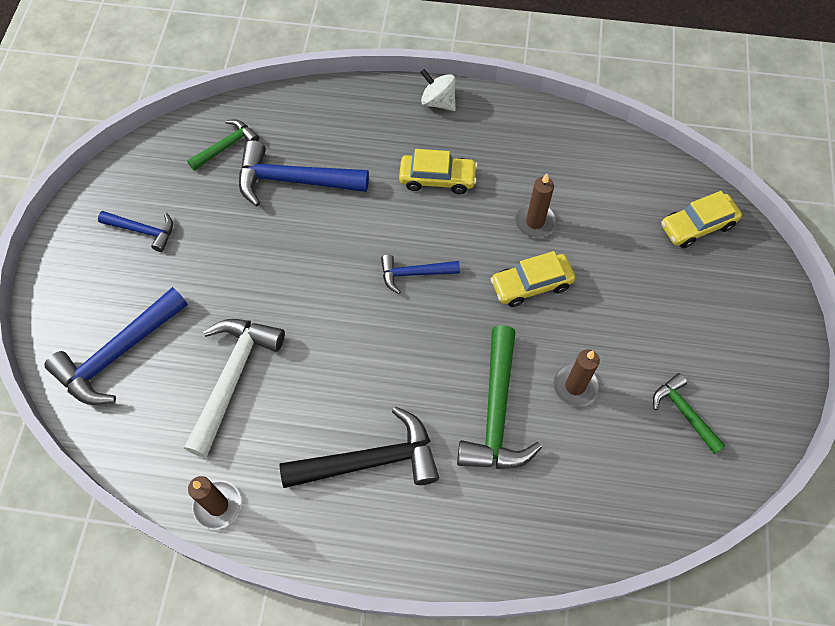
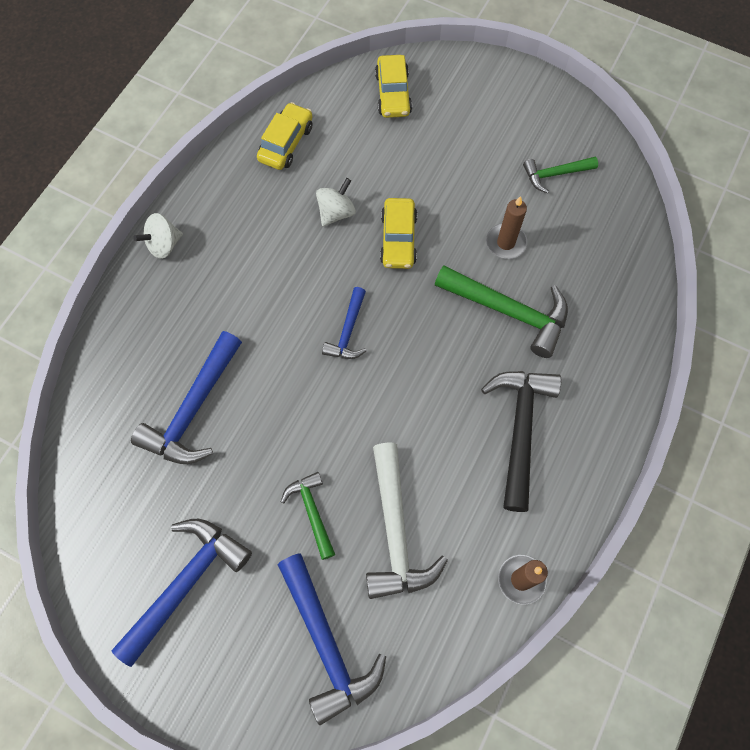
camera: 70 degrees left, 5 degrees up
(143, 231) = (186, 583): blue hammer -> blue hammer, size x1.76
(226, 146) = (117, 466): green hammer -> green hammer (312, 512)
(232, 378) = (396, 531): white hammer -> white hammer turned 135 degrees counterclockwise
(437, 179) = (253, 276): yellow car -> yellow car (286, 143)
(535, 222) = (336, 212): brown candle -> white spinning top

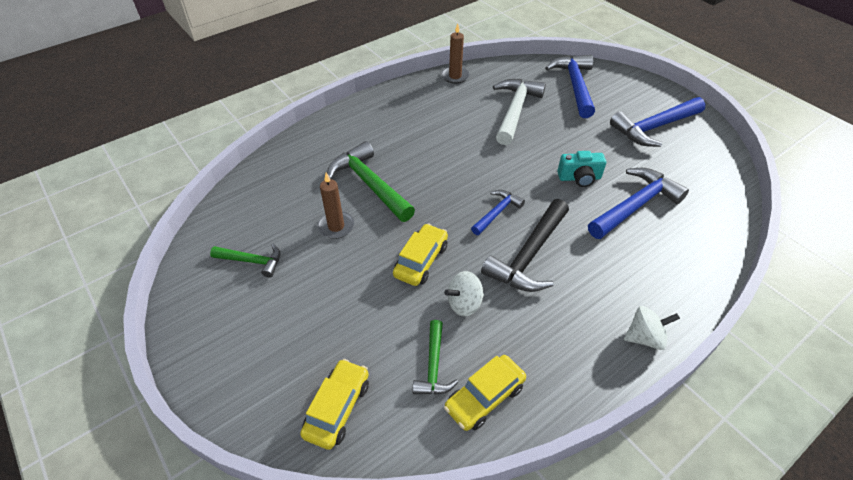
camera: 155 degrees left, 20 degrees down
(269, 428) = (579, 178): none -> turquoise camera
(312, 512) = (564, 132): green hammer -> green hammer (433, 366)
(520, 430) = (410, 127): black hammer -> black hammer (529, 255)

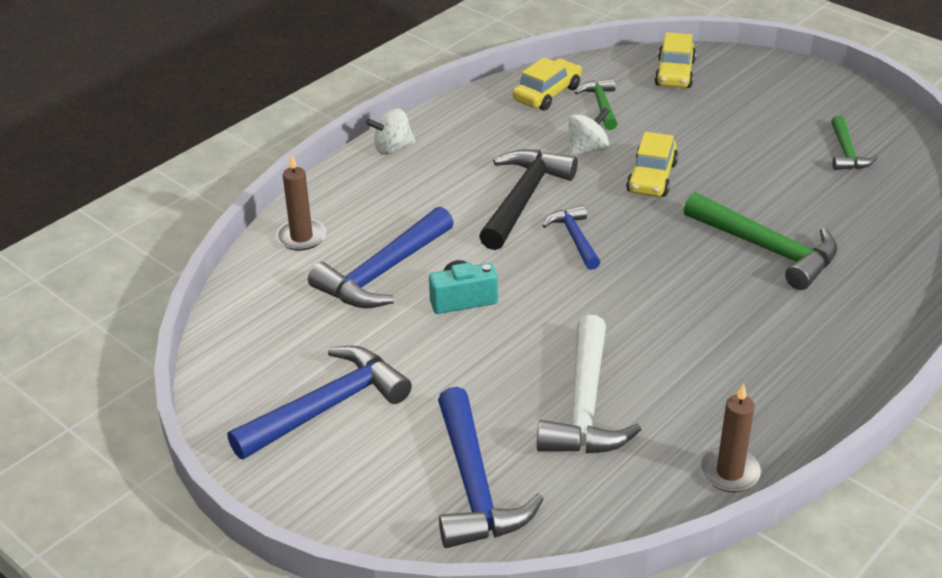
camera: 170 degrees right, 10 degrees down
(252, 261) = (846, 152): green hammer -> green hammer turned 90 degrees counterclockwise
(336, 226) = (776, 196): brown candle -> brown candle (301, 237)
(497, 212) = (575, 238): blue hammer -> blue hammer turned 135 degrees clockwise

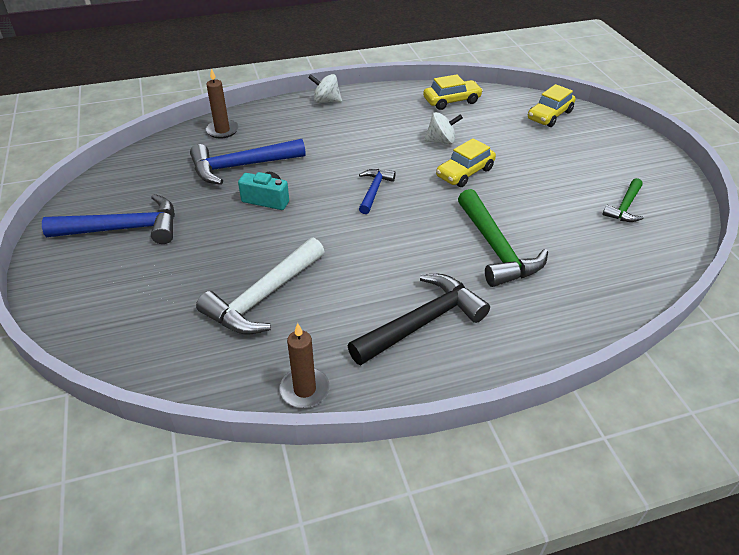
camera: 30 degrees right, 5 degrees up
(474, 485) = (144, 314): blue hammer -> none
(523, 199) = (369, 156): black hammer -> black hammer (422, 322)
(601, 105) = (479, 118): green hammer -> none

